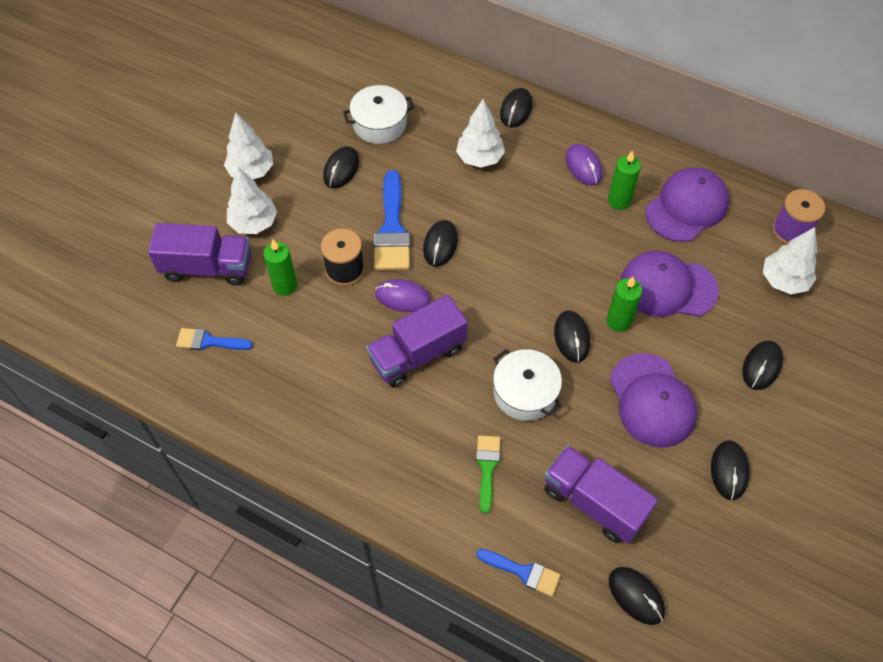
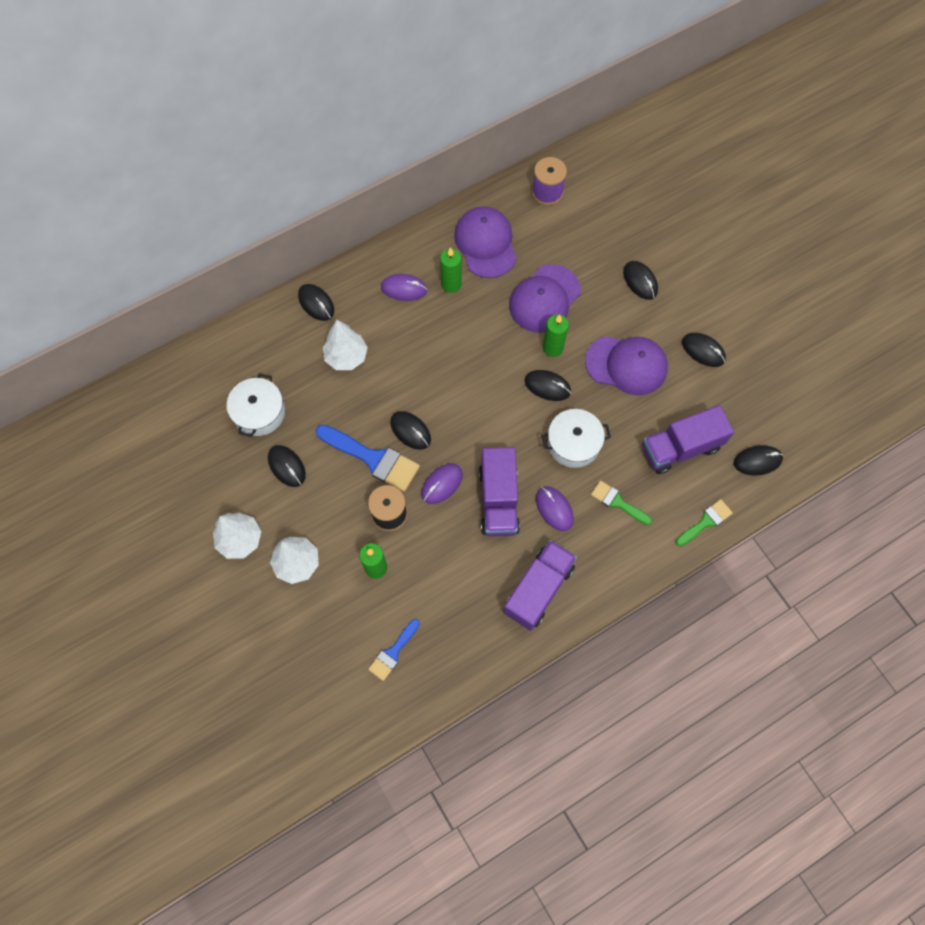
camera: 60 degrees left, 10 degrees up
(207, 267) = (318, 621): purple truck -> purple truck (538, 589)
(440, 410) = (554, 509): none -> purple mouse
(523, 572) = (706, 521): blue brush -> green brush
(783, 281) = (584, 224): white tree -> none

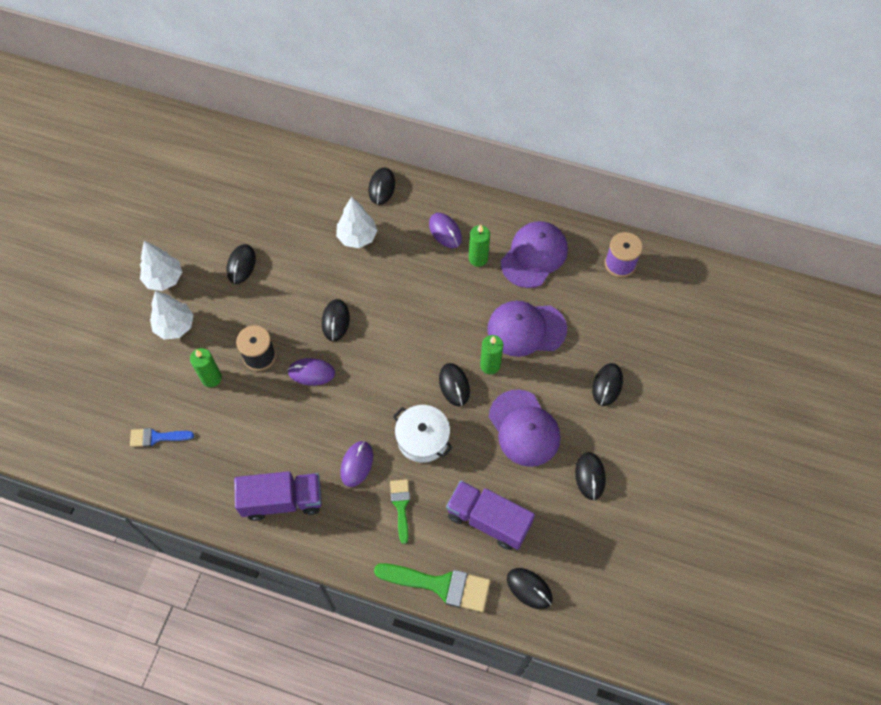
camera: 50 degrees right, 5 degrees down
(259, 412) = (267, 217): white pot -> none
(373, 458) = (293, 313): blue brush -> none
(498, 500) = (331, 420): purple truck -> none
(706, 521) = (441, 585): green brush -> green brush, size x1.73

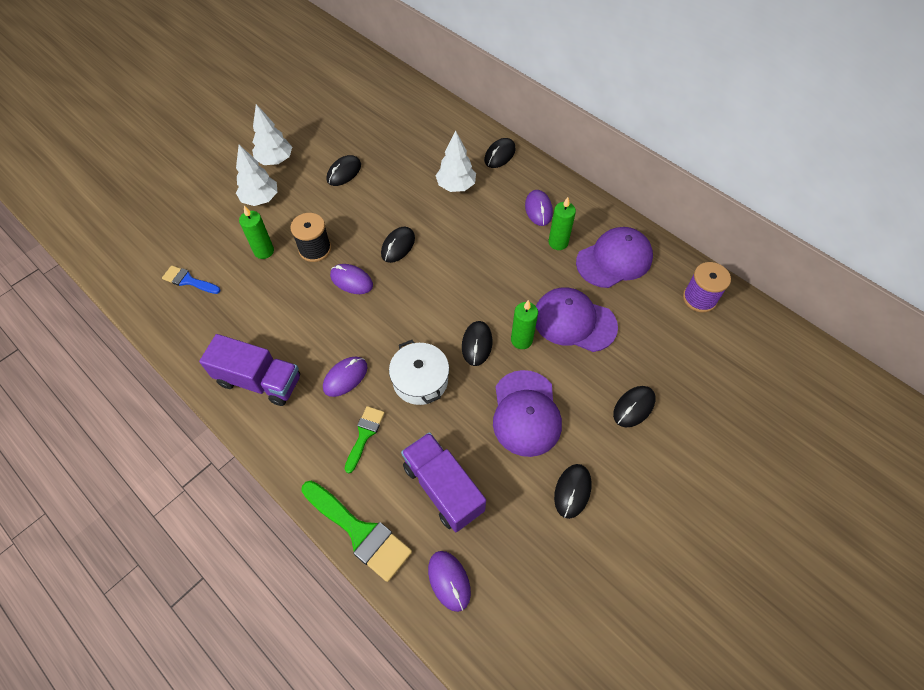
camera: 25 degrees right, 5 degrees down
(529, 588) = (449, 580): black mouse -> purple mouse

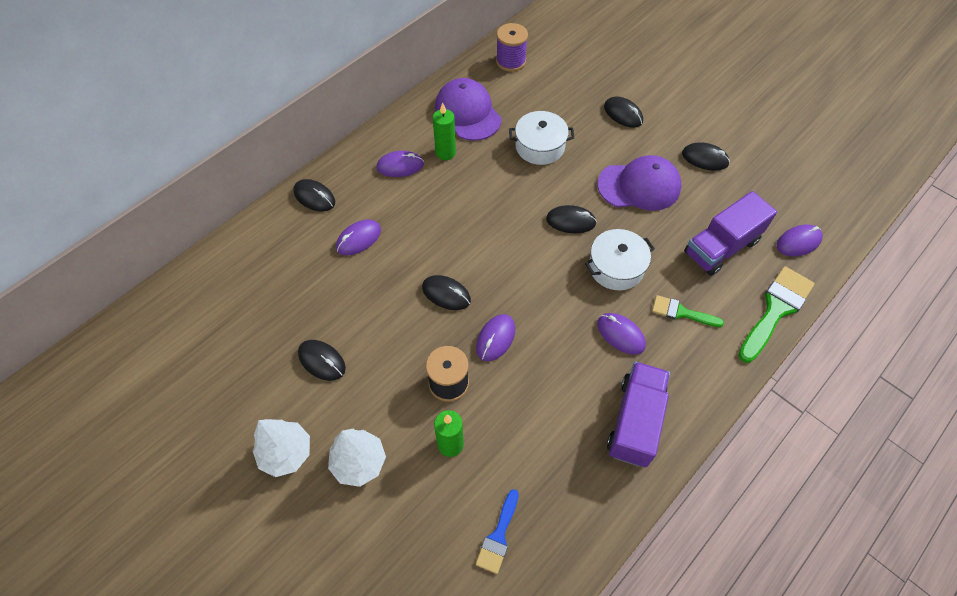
camera: 90 degrees left, 0 degrees up
(456, 186) = (358, 239): white tree -> purple mouse
(521, 340) = (563, 186): green candle -> none
(574, 321) = (540, 146): purple cap -> white pot

